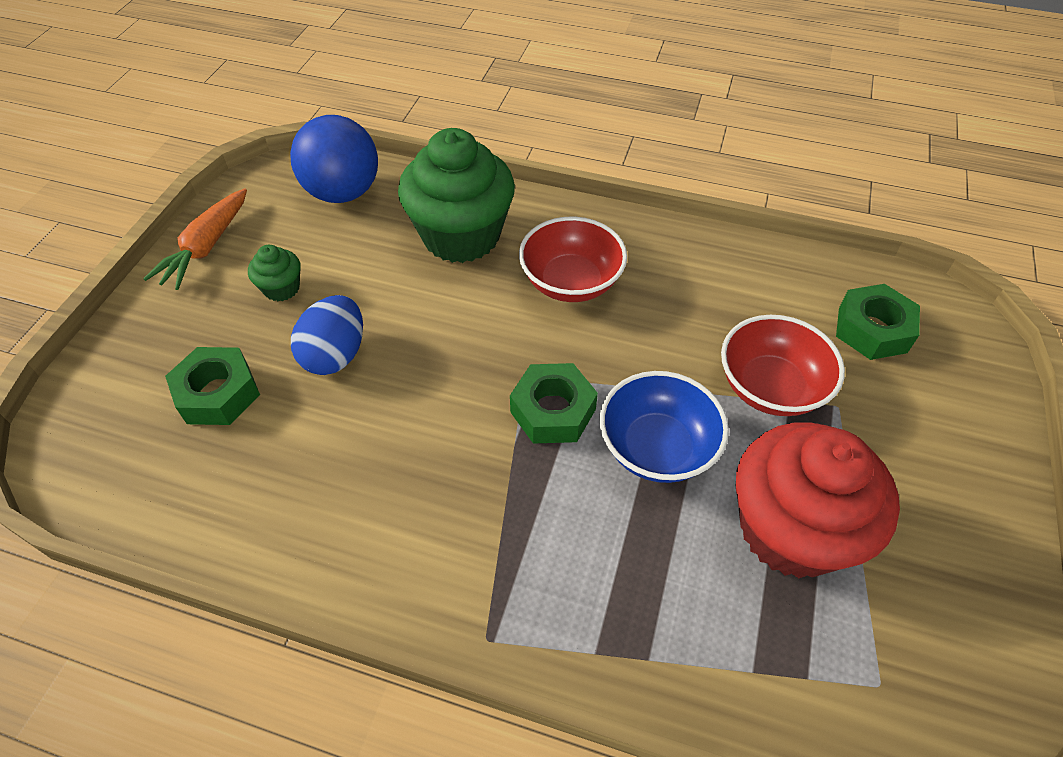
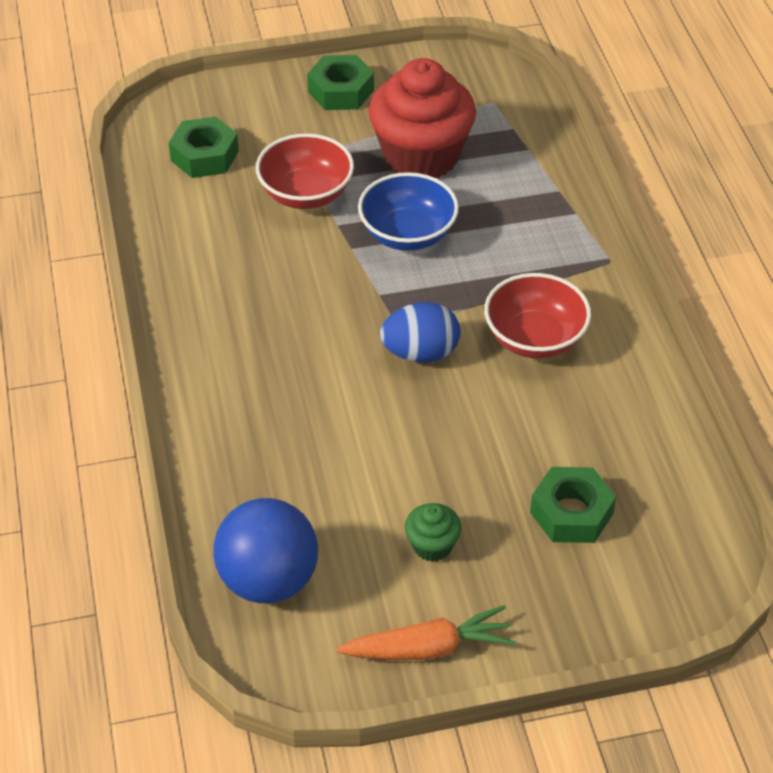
camera: 120 degrees left, 5 degrees down
(335, 355) = (472, 458): blue egg -> blue egg (420, 353)
(461, 236) = (267, 446): green cupcake -> none
(553, 411) = (420, 299): green nut -> green nut (341, 91)
(571, 282) = (275, 342): red bowl -> red bowl (535, 338)

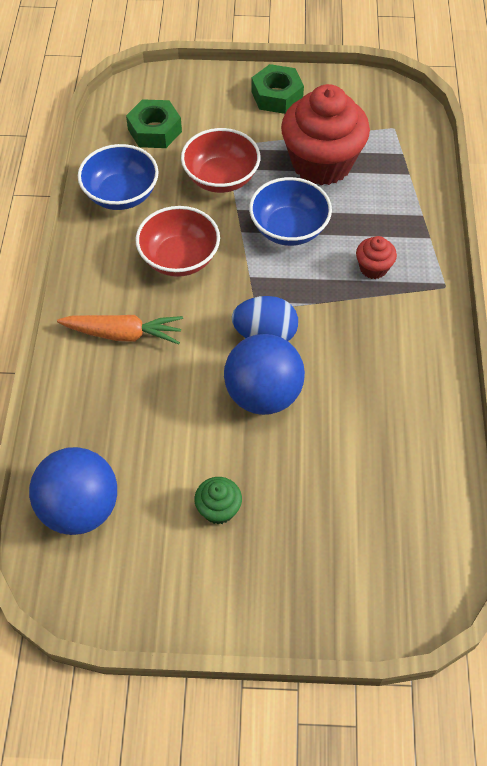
camera: 15 degrees right, 10 degrees up
(190, 234) = (121, 194): none -> blue bowl
(428, 648) = (185, 602): orange carrot -> orange carrot (123, 334)
(441, 416) = (263, 394): none -> blue ball
(521, 257) = (373, 268): none -> red cupcake
(535, 338) = (361, 342): red bowl -> red bowl (179, 258)
(571, 513) = (341, 507): green nut -> none

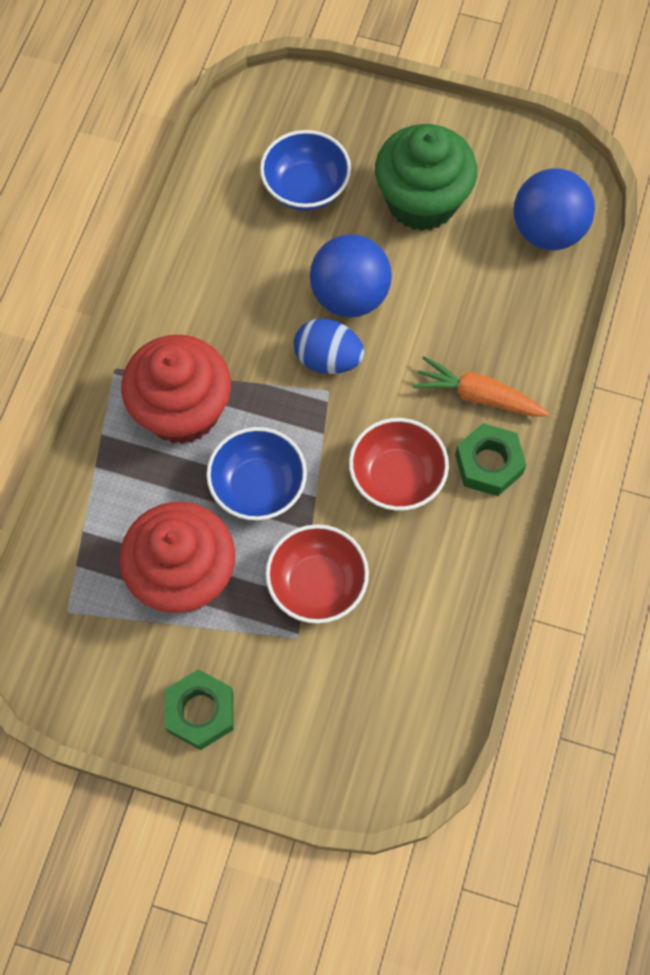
camera: 165 degrees left, 10 degrees up
(121, 194) = (448, 589): blue bowl -> blue bowl (306, 188)
(154, 130) = (384, 689): green nut -> green nut (489, 464)
(218, 509) = (422, 201): green cupcake -> green cupcake, size x2.30
(373, 268) = (182, 410): red cupcake -> red cupcake, size x2.30

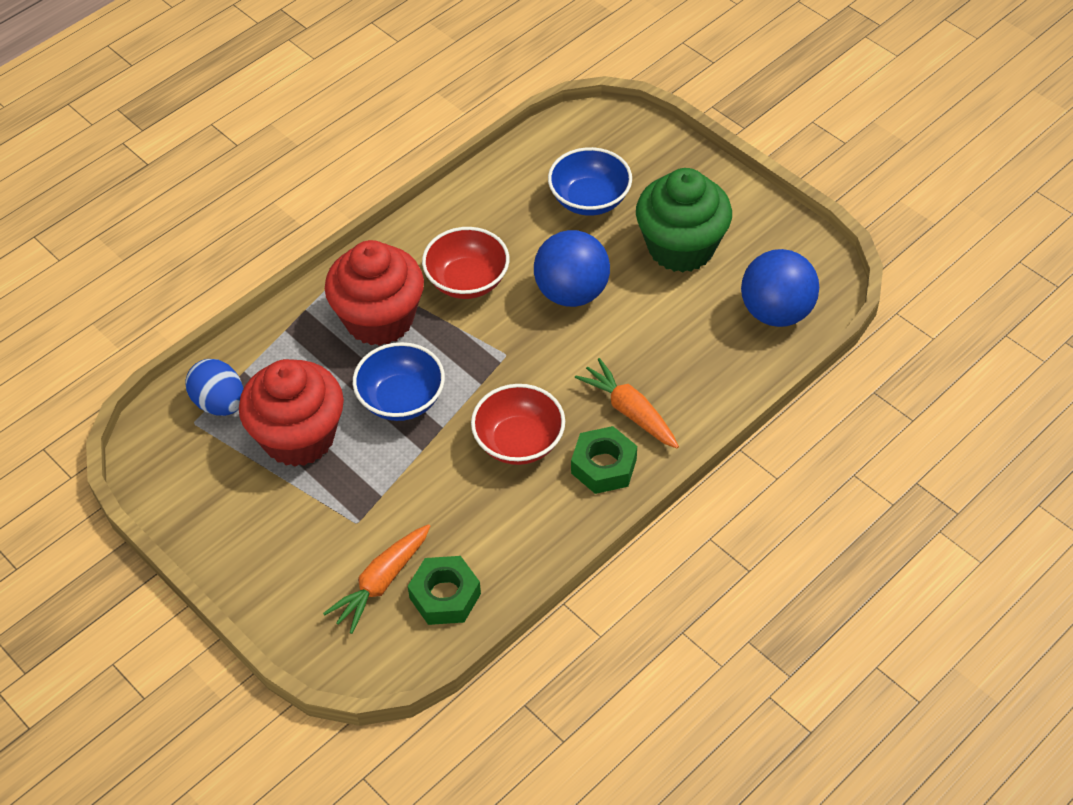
camera: 30 degrees right, 15 degrees down
(200, 712) = (243, 541): green nut -> green nut (445, 596)
(317, 584) = (399, 491): red bowl -> red bowl (467, 281)
(328, 359) = (522, 331): blue egg -> blue egg (220, 403)
(359, 686) = (381, 582): none -> orange carrot

